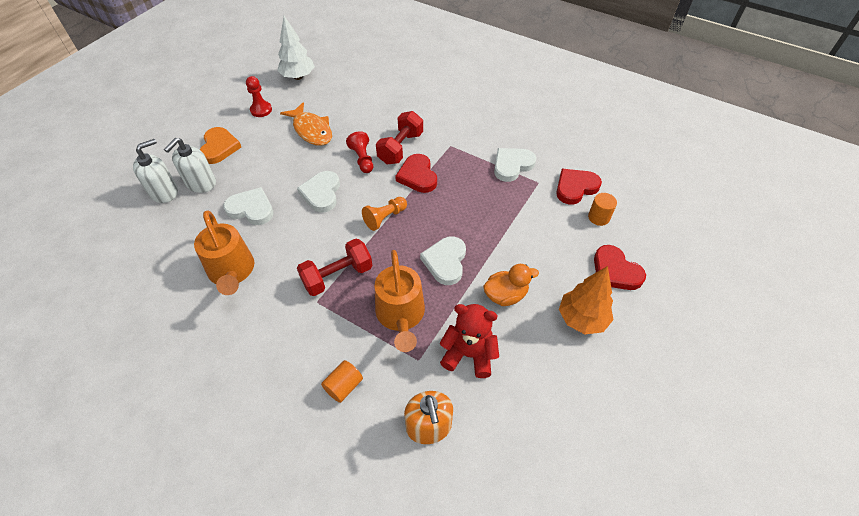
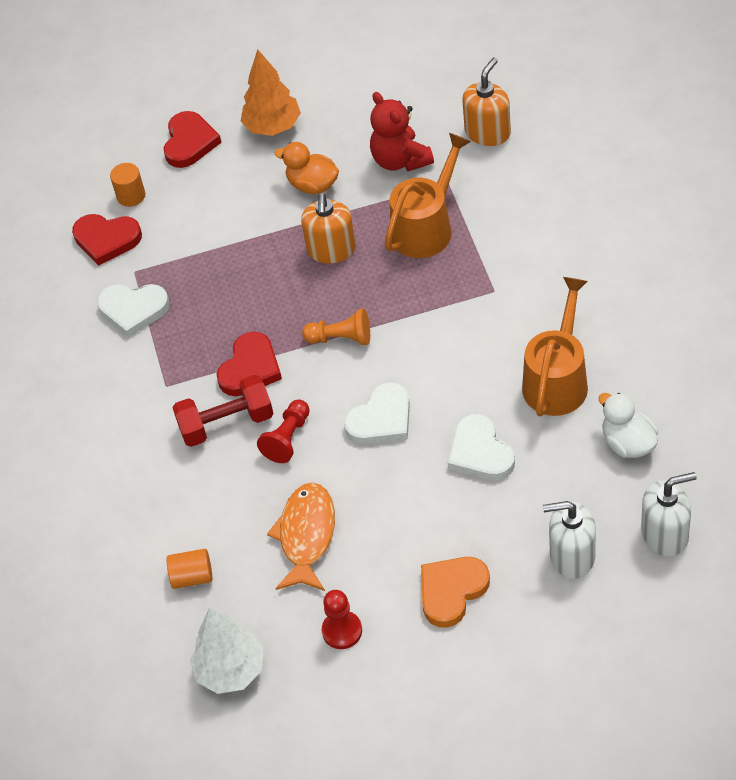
camera: 130 degrees left, 0 degrees up
(162, 262) = (628, 443): none -> white duck
(201, 183) = (516, 539): white soap dispenser -> white soap dispenser (665, 534)
(337, 276) = (451, 304): red dumbbell -> none
(344, 386) = (531, 201): orange cylinder -> orange cylinder (192, 577)
(445, 262) = (331, 250): white heart -> orange soap dispenser

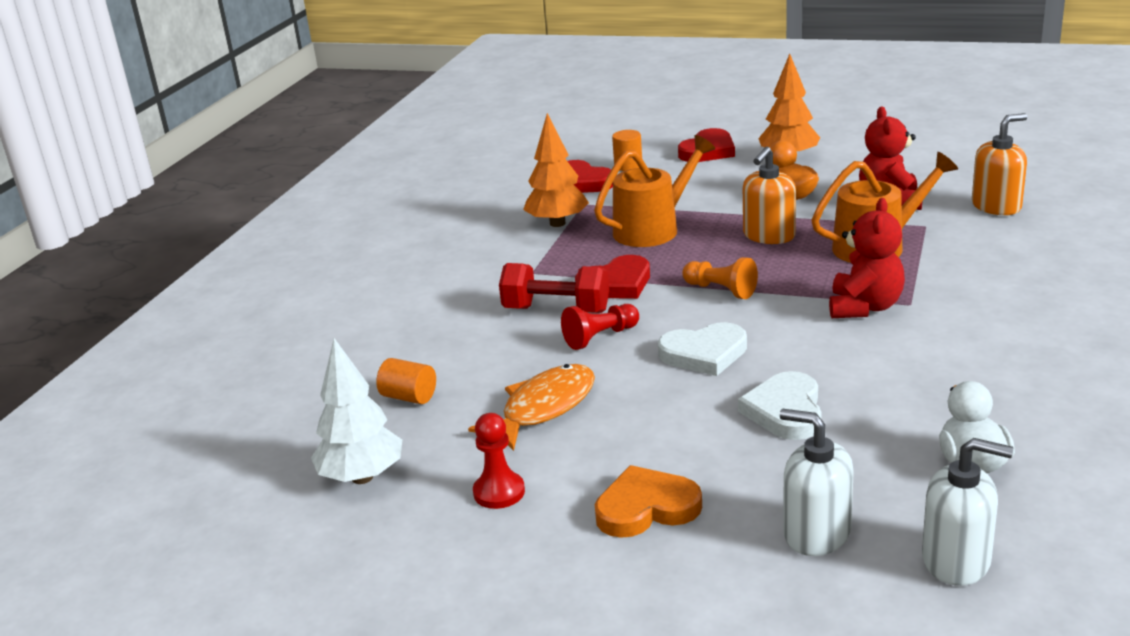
camera: 30 degrees right, 25 degrees down
(133, 310) = (557, 223): white heart -> orange tree
(463, 310) = (864, 307): none -> red teddy bear
(557, 379) = (926, 385): orange watering can -> orange watering can (653, 229)

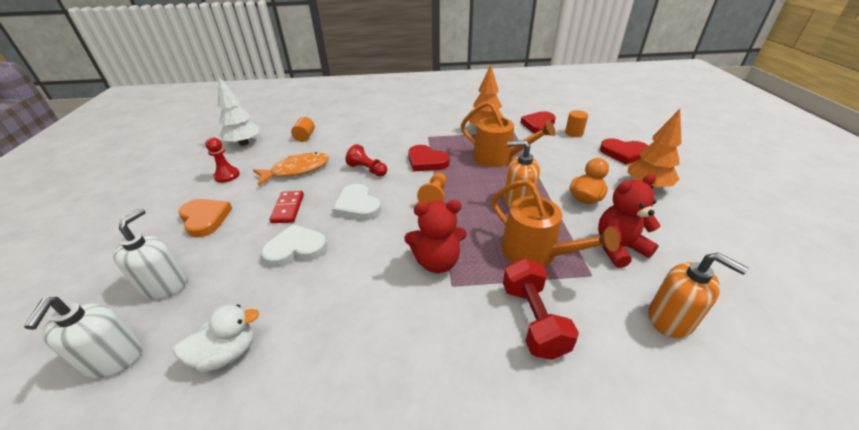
camera: 65 degrees right, 10 degrees up
(544, 408) = (297, 170): orange fish -> orange fish turned 45 degrees counterclockwise
(556, 310) = (391, 151): red dumbbell -> red dumbbell (533, 319)
(670, 418) = (288, 208): none -> red domino

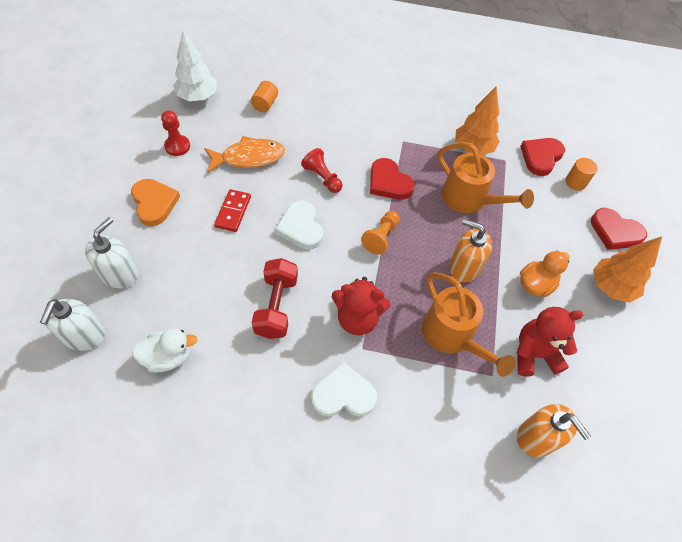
camera: 10 degrees right, 20 degrees up
(296, 249) = (234, 266): white heart -> white heart (343, 394)
(533, 319) = (419, 402): red dumbbell -> red dumbbell (276, 306)

